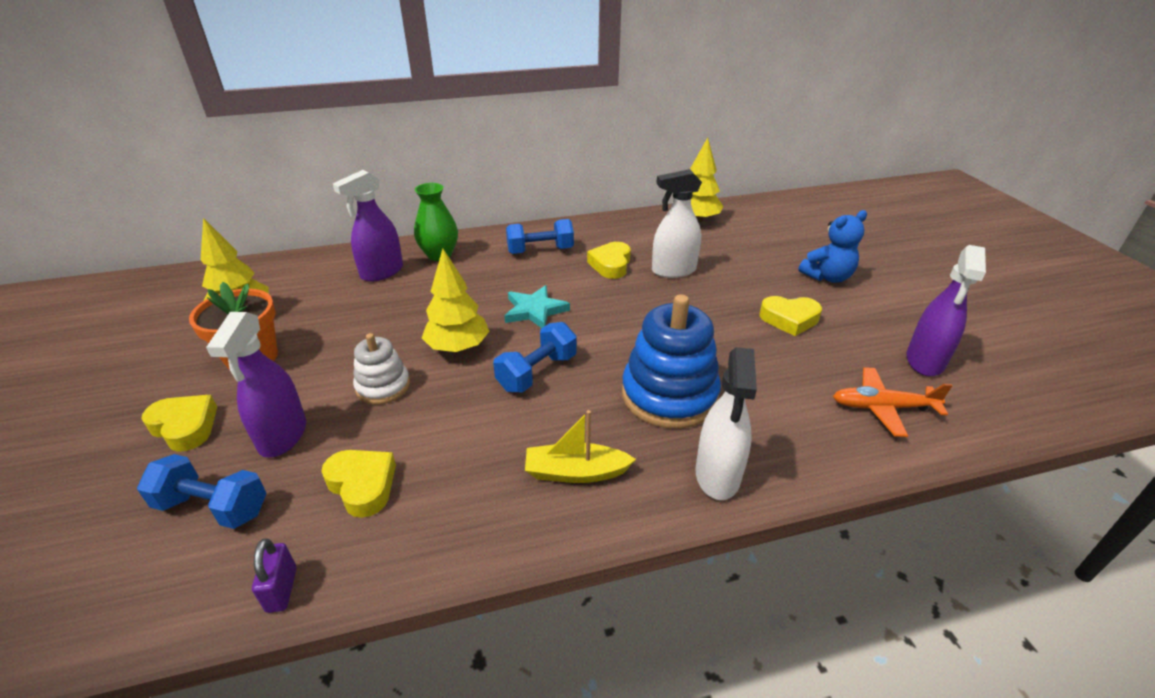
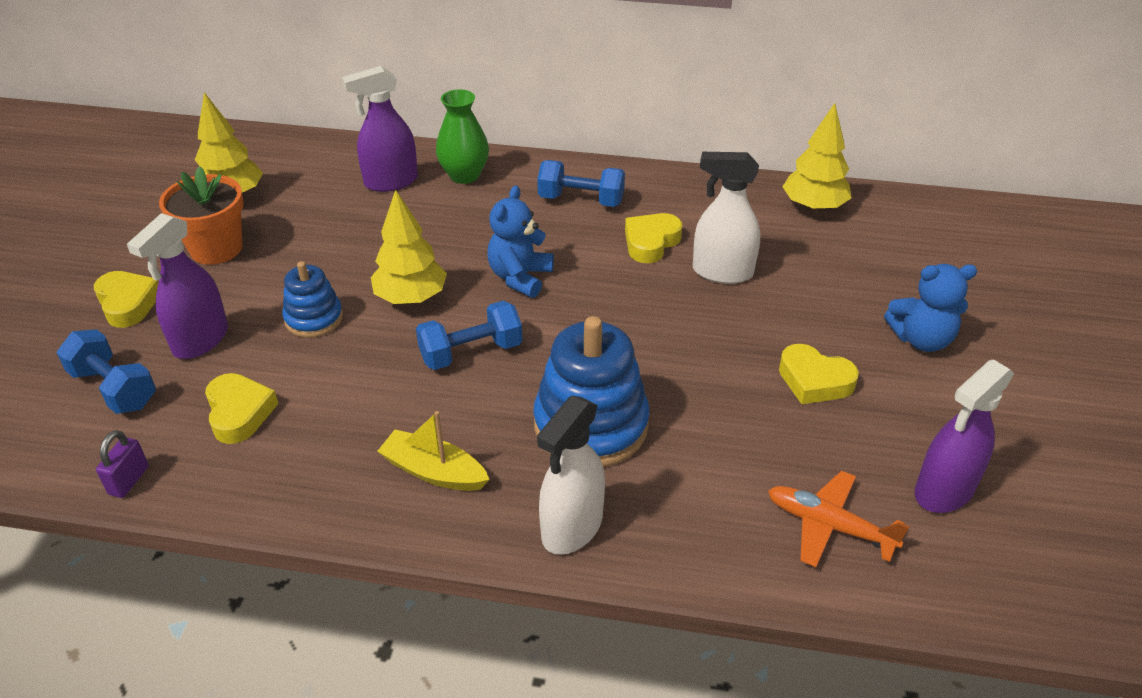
camera: 25 degrees right, 5 degrees up
(383, 386) = (314, 318): white stacking toy -> blue stacking toy
(534, 310) = (520, 277): turquoise star -> blue teddy bear

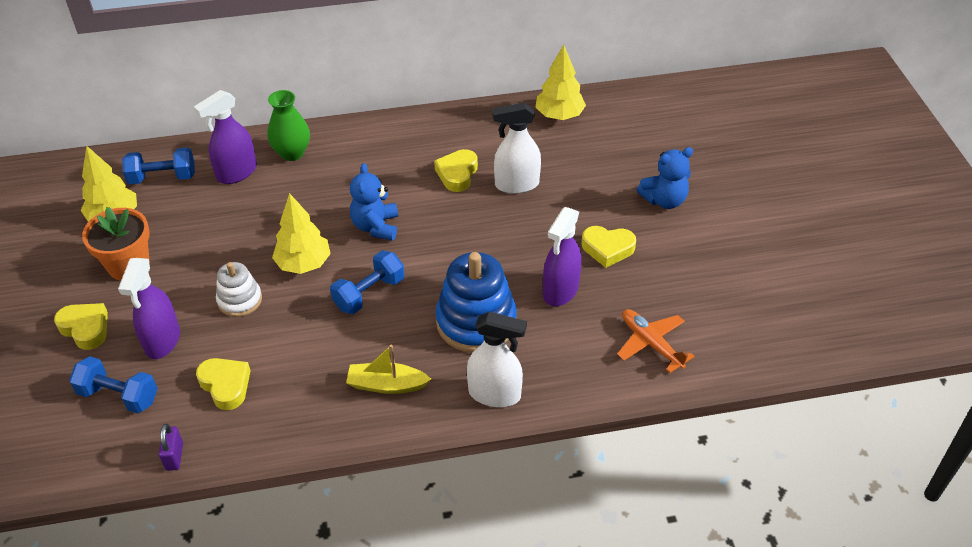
camera: 20 degrees left, 5 degrees up
(314, 318) = (240, 300): blue stacking toy -> white stacking toy
(572, 528) = (495, 394): white spray bottle -> white spray bottle turned 90 degrees counterclockwise
(581, 200) = (391, 152): blue dumbbell -> blue dumbbell (162, 177)
(829, 526) = (651, 343): orange plane -> orange plane turned 45 degrees clockwise
(943, 491) = (710, 300): purple spray bottle -> purple spray bottle (560, 291)

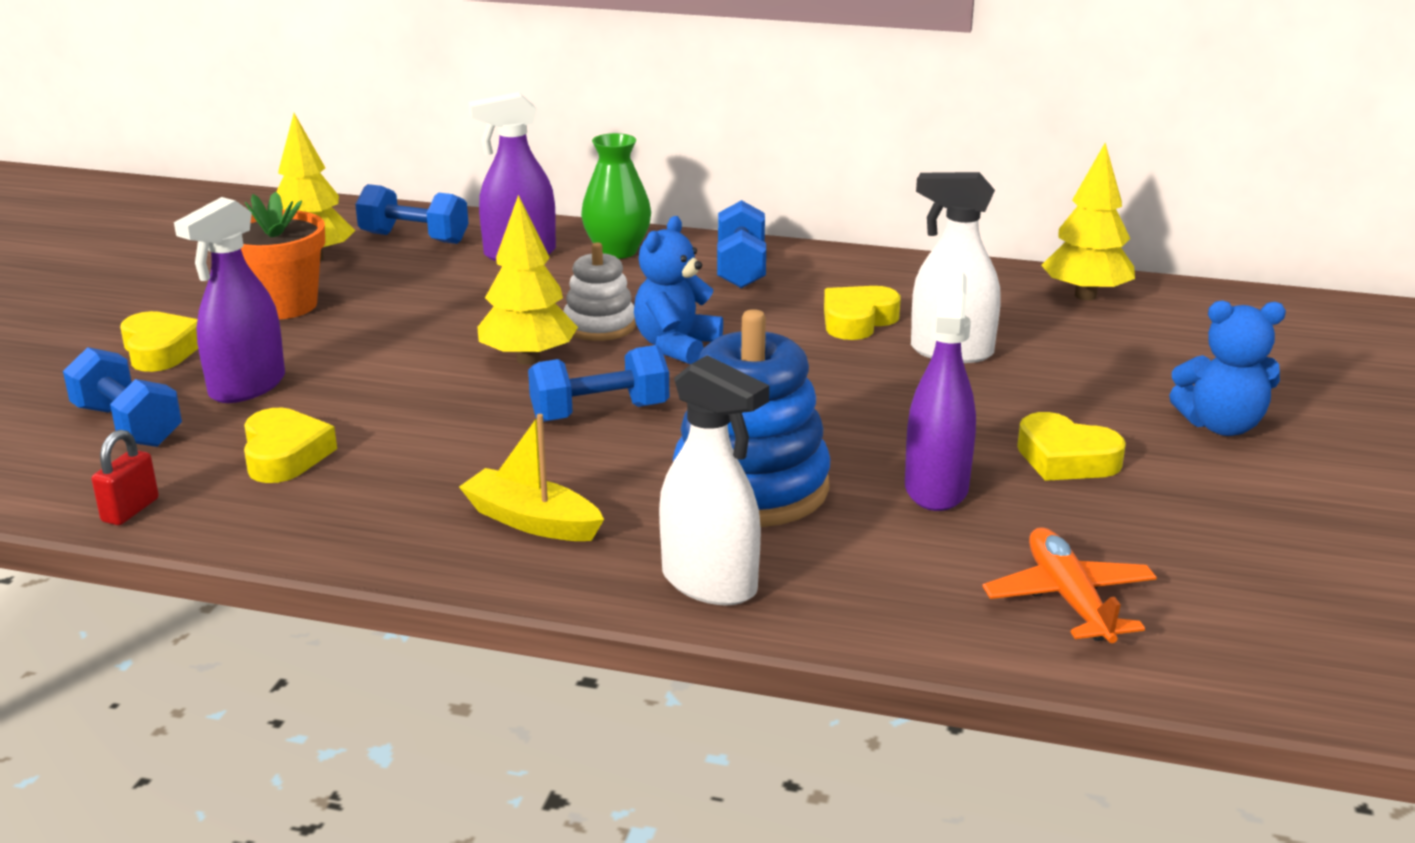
camera: 25 degrees right, 20 degrees down
(174, 456) = (130, 510): purple padlock -> red padlock
(240, 300) = (397, 373): white stacking toy -> white stacking toy (599, 326)
(371, 147) = (741, 268): none -> blue dumbbell
(560, 291) = (936, 488): purple spray bottle -> purple spray bottle turned 135 degrees clockwise

